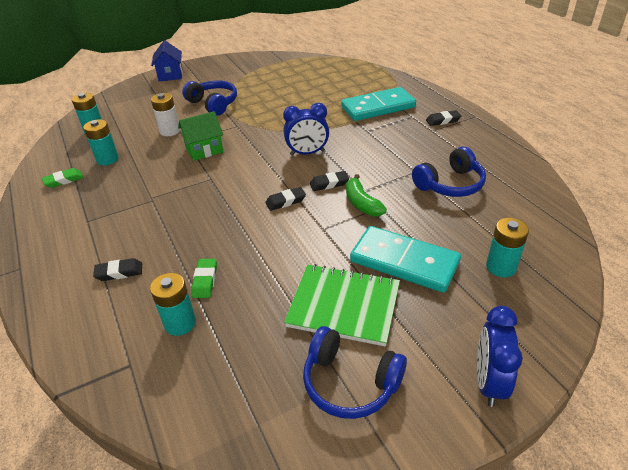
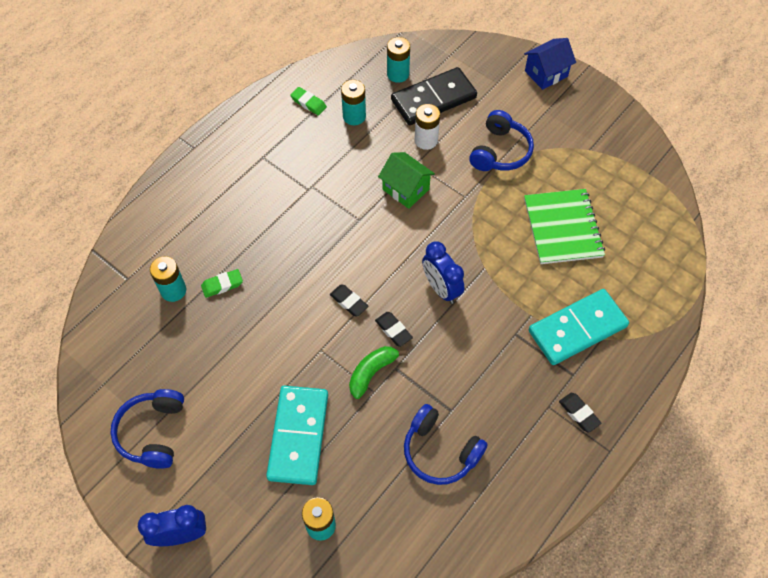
camera: 65 degrees right, 20 degrees up
(119, 272) = (211, 218): black eraser -> none
(137, 120) = (433, 99): none -> black domino
(344, 306) = (228, 402): green notebook -> green notebook (562, 228)
(378, 107) = (577, 328): turquoise domino -> turquoise domino turned 75 degrees counterclockwise

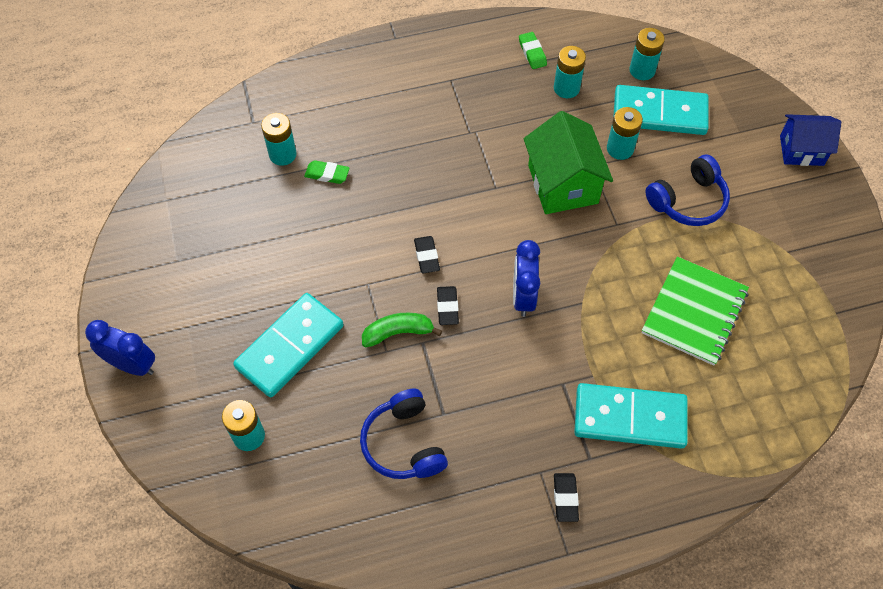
camera: 35 degrees right, 0 degrees up
(153, 432) = (174, 265): blue headphones -> none
(405, 189) = (562, 184): green house -> green house, size x1.51
(426, 140) = (620, 149): white battery -> turquoise battery
(433, 99) = (659, 113): black domino -> turquoise domino

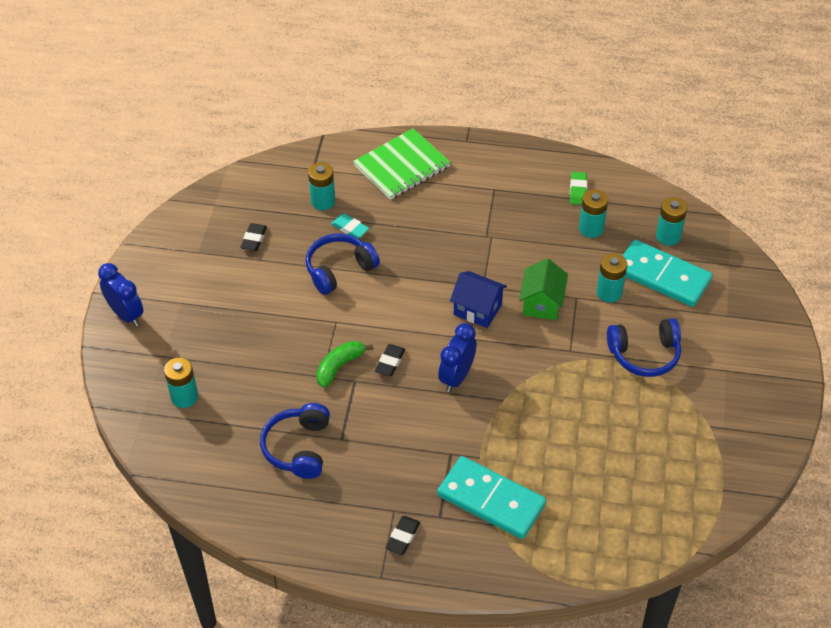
camera: 25 degrees right, 10 degrees down
(290, 347) = (250, 345): turquoise domino -> none
(327, 174) = (350, 228): green eraser -> turquoise eraser
(340, 224) = (339, 269): none -> blue headphones
(398, 333) = (339, 366): green banana -> green banana turned 60 degrees counterclockwise
(426, 256) = (395, 318): black eraser -> black eraser (254, 239)
(562, 184) = (542, 303): green house -> green house, size x0.66
(694, 312) = (595, 442): green notebook -> green notebook (402, 166)
(801, 150) = (775, 350): blue house -> blue house (477, 309)

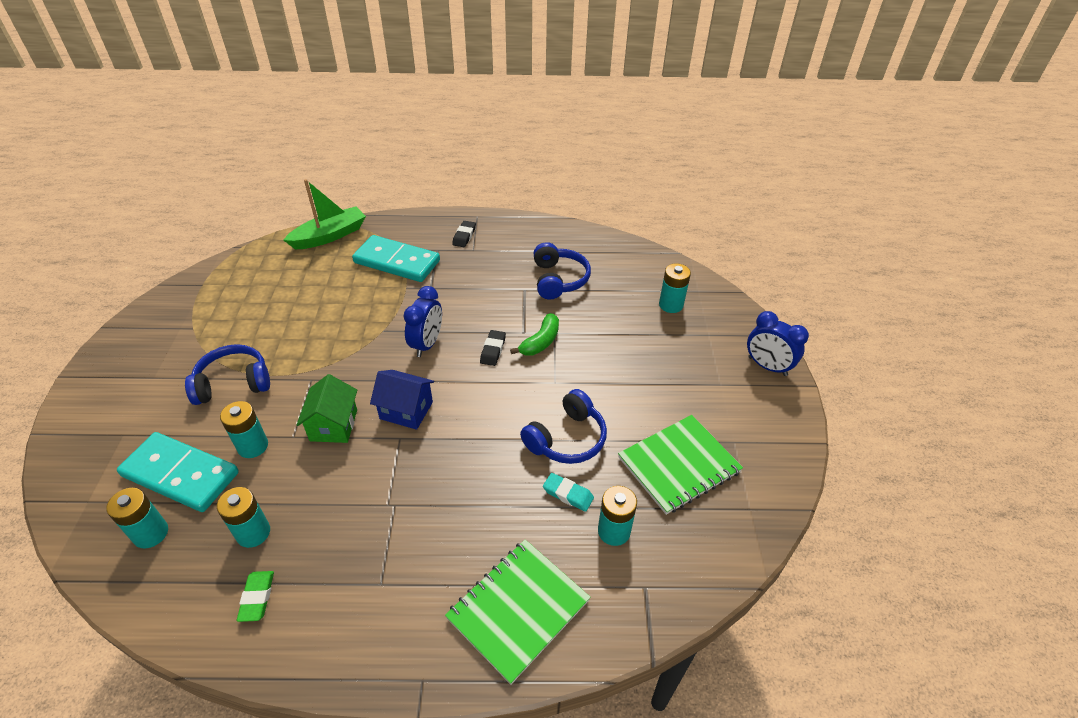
camera: 170 degrees right, 5 degrees down
(254, 239) = (678, 465): black eraser -> green notebook
(582, 559) = (329, 236): none -> green boat

